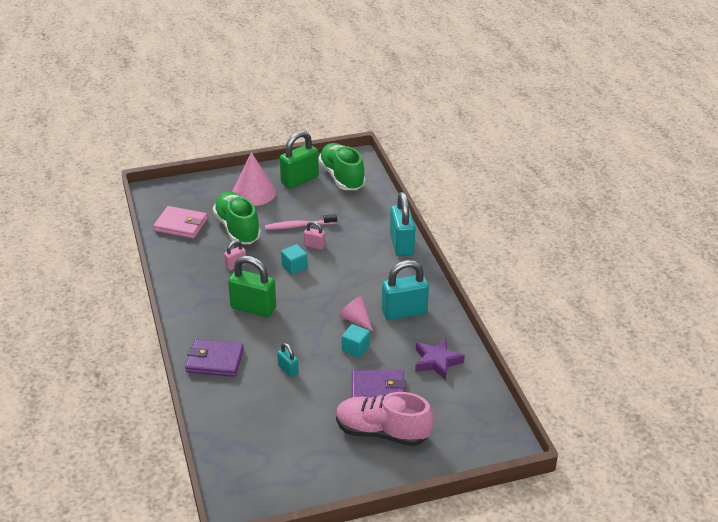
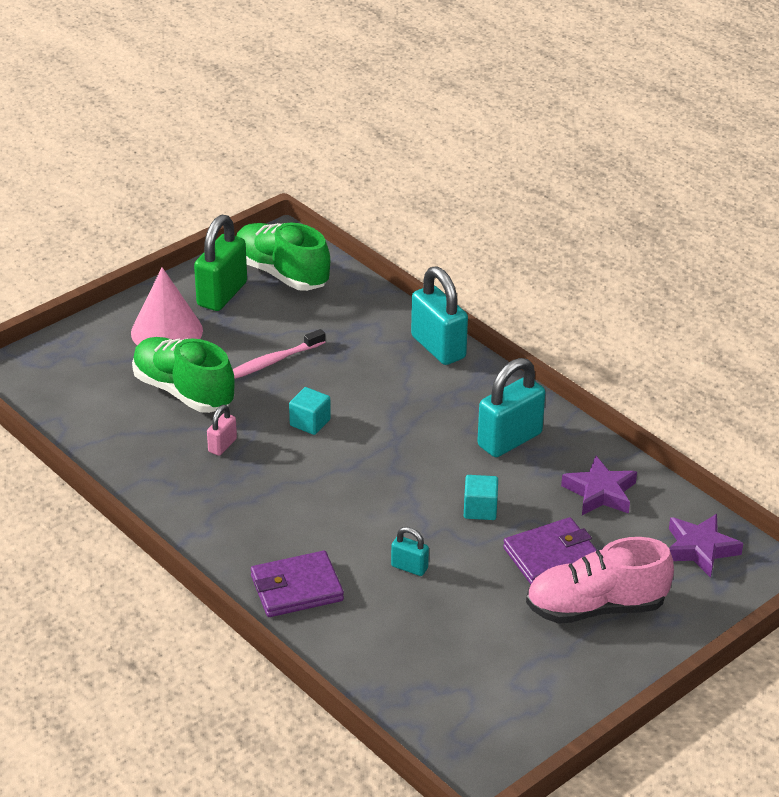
camera: 25 degrees left, 0 degrees up
(181, 225) = (92, 410): pink wallet -> none
(253, 308) = (295, 498): green padlock -> none
(314, 245) = (316, 384): pink padlock -> none
(355, 320) = (451, 470): pink cone -> none
(475, 417) = (700, 549): none -> purple star

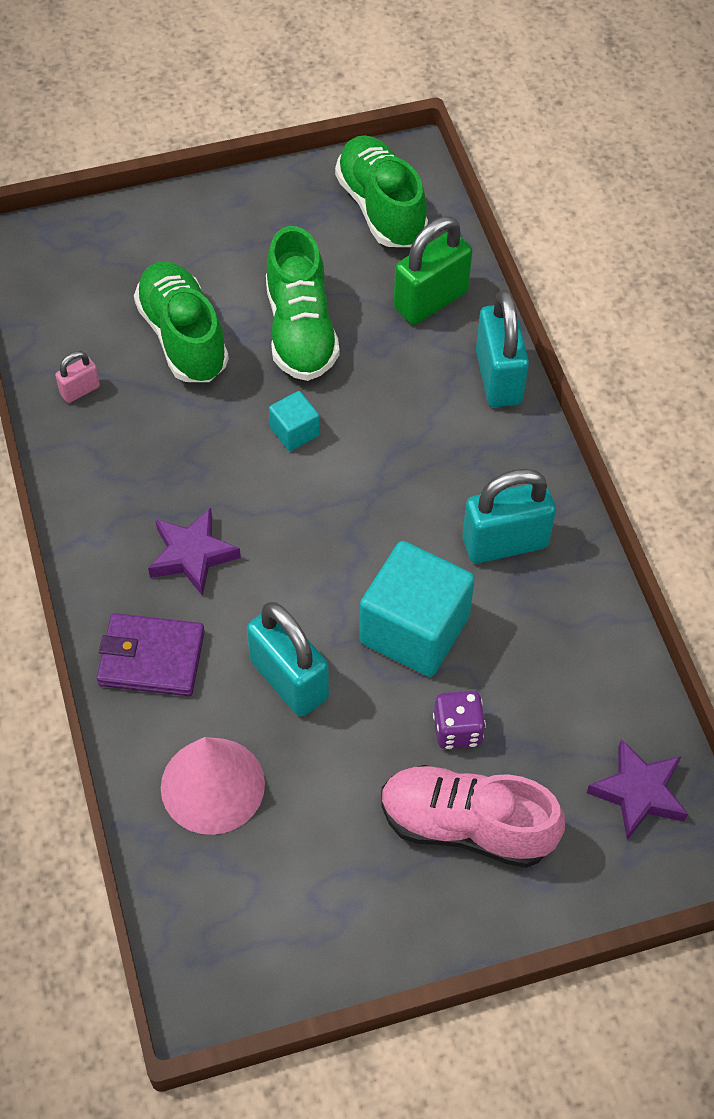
camera: 25 degrees right, 20 degrees up
(166, 331) = (211, 246): pink cone -> pink cone (212, 785)
(222, 294) = (299, 215): green padlock -> green padlock (431, 300)
(222, 445) = (183, 428): pink padlock -> pink padlock (80, 390)
(272, 362) = (300, 331): pink toothbrush -> green shoe
(409, 567) = (289, 679): turquoise padlock -> turquoise padlock, size x2.01
(480, 509) = (414, 629): turquoise cube -> turquoise cube, size x2.11
(551, 556) = (457, 730): purple wallet -> purple dice
(600, 492) = (567, 661): purple star -> purple star (192, 555)

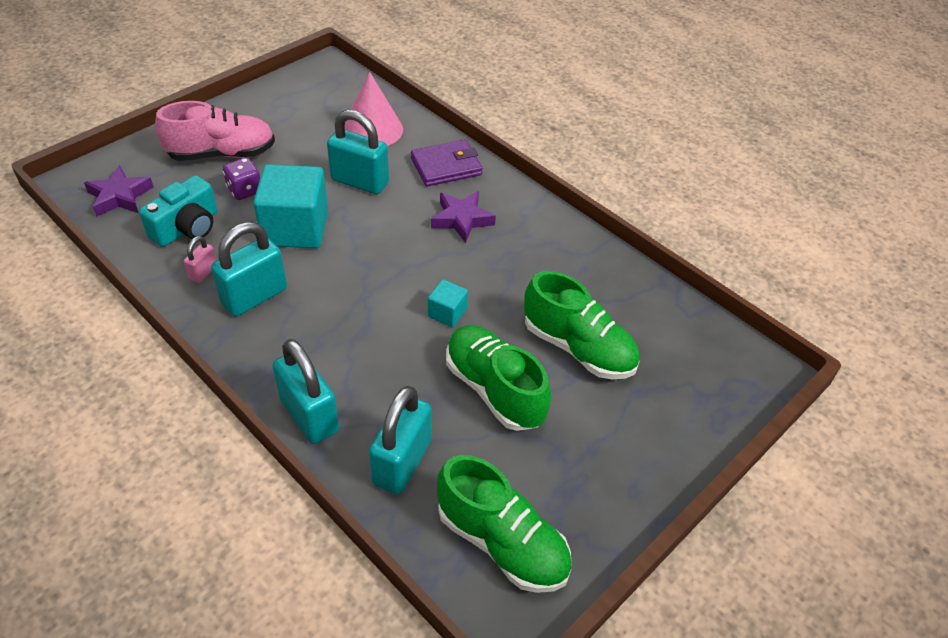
camera: 150 degrees right, 10 degrees down
(80, 390) = (615, 284): pink padlock -> pink padlock (203, 272)
(431, 300) = (402, 462): green padlock -> turquoise padlock
(557, 690) = (187, 228): none -> turquoise camera

